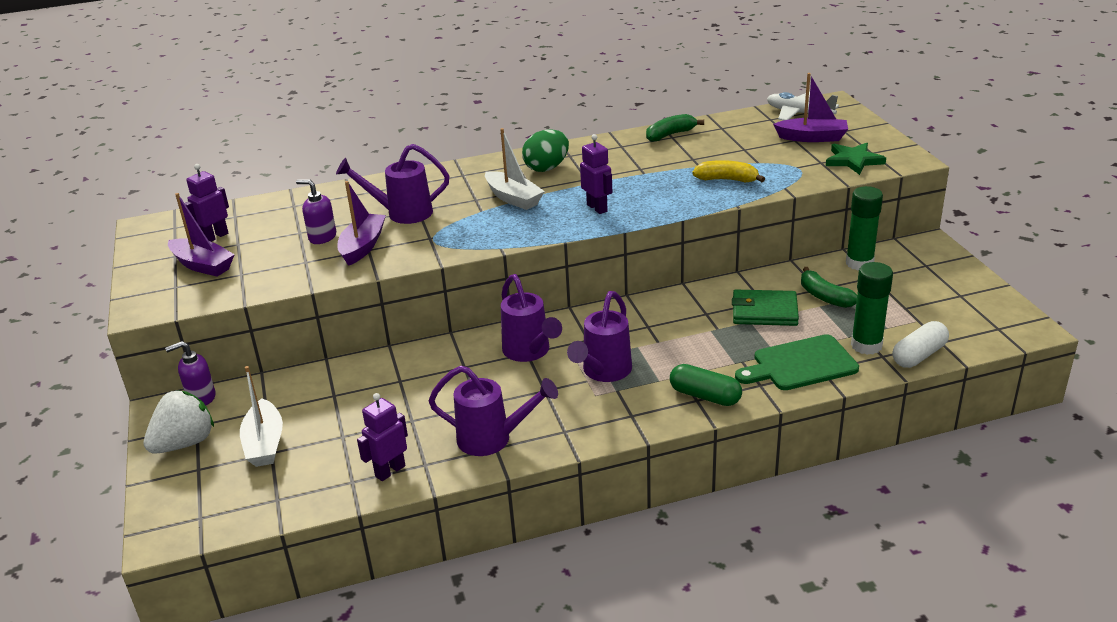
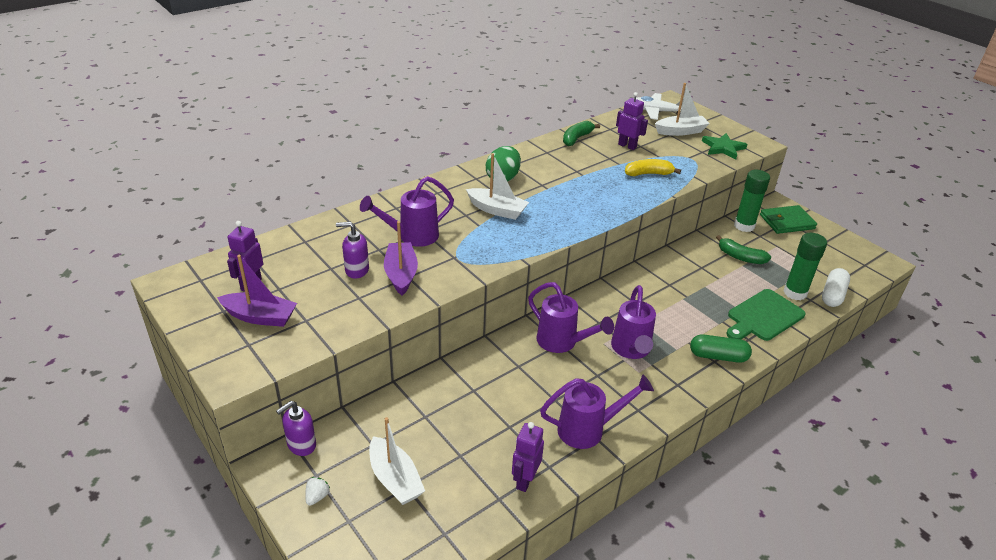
camera: 25 degrees left, 5 degrees up
(185, 443) = (317, 497): white strawberry -> white strawberry, size x0.42
(597, 208) = (571, 210): purple robot -> purple robot (627, 146)
(764, 311) = (709, 276): green wallet -> green wallet (787, 222)
(812, 138) = (680, 131): purple boat -> white boat

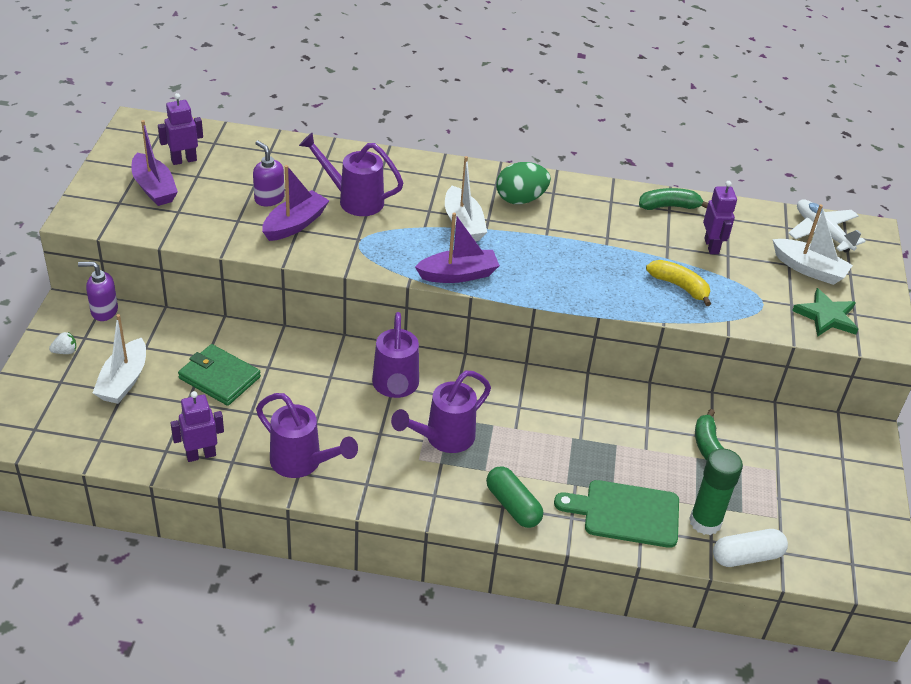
camera: 45 degrees right, 5 degrees up
(543, 239) = (458, 274): none -> purple boat
(744, 226) = (776, 426): green glue stick -> none
(787, 222) = (841, 458): green wallet -> green wallet (219, 377)

